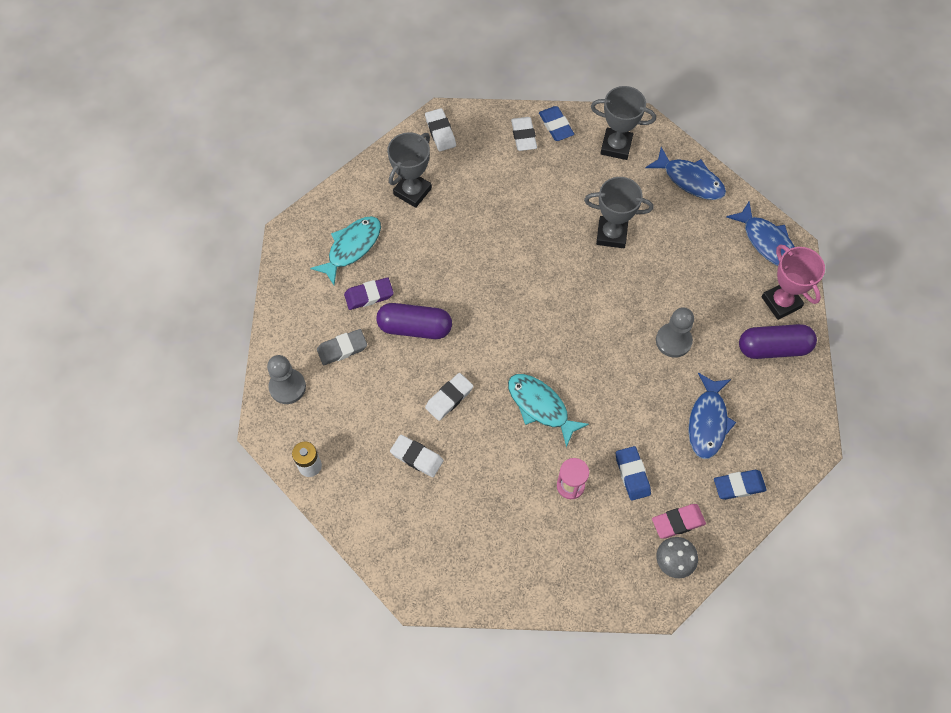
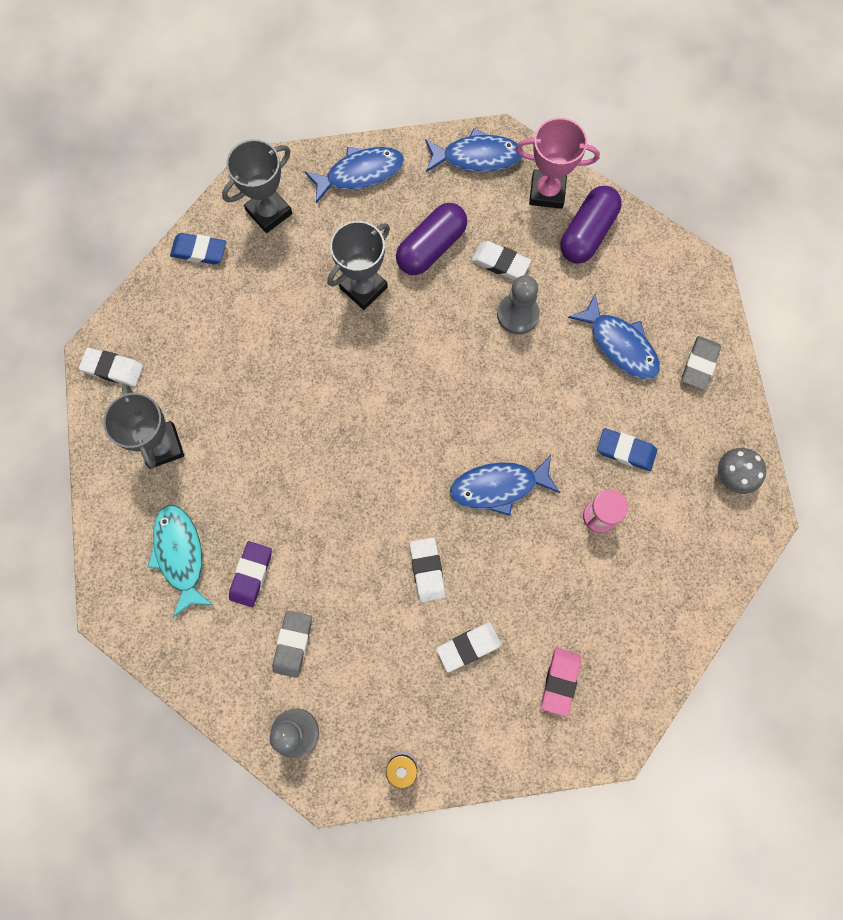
camera: 55 degrees left, 10 degrees up
(415, 327) = (323, 551): purple capsule -> purple capsule (431, 247)
(523, 136) = (185, 290): white eraser -> white eraser (500, 263)
(540, 406) = (498, 487): turquoise fish -> blue fish
(678, 522) = (699, 444): pink eraser -> pink eraser (560, 681)
(739, 486) = (699, 364): blue eraser -> grey eraser

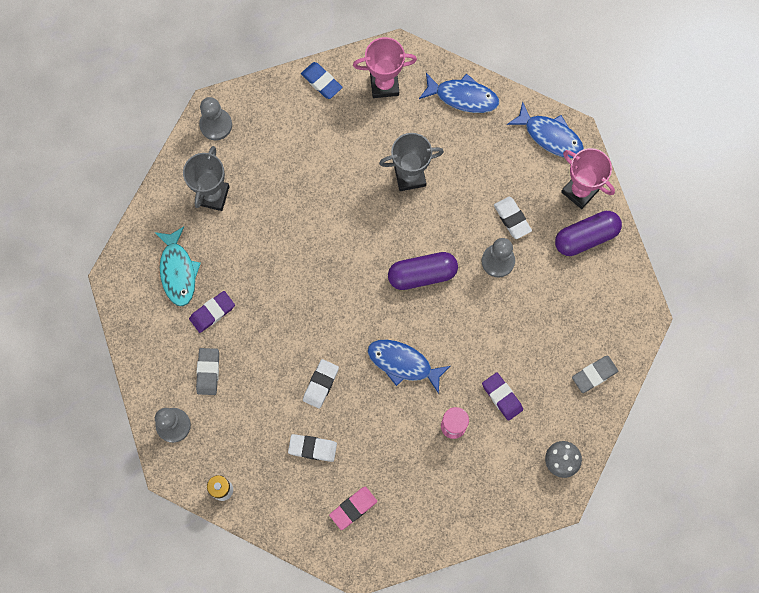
camera: 35 degrees right, 0 degrees up
(113, 368) = (216, 125): white eraser -> grey pawn
(180, 555) = (178, 271): turquoise fish -> turquoise fish turned 150 degrees clockwise
(269, 212) = (384, 84): grey trophy -> pink trophy
(293, 644) = (208, 372): grey eraser -> grey eraser turned 45 degrees counterclockwise
(431, 247) = (474, 178): purple capsule -> purple capsule (422, 274)
(620, 345) = (551, 326): blue fish -> none
(625, 451) = (502, 397): blue eraser -> purple eraser

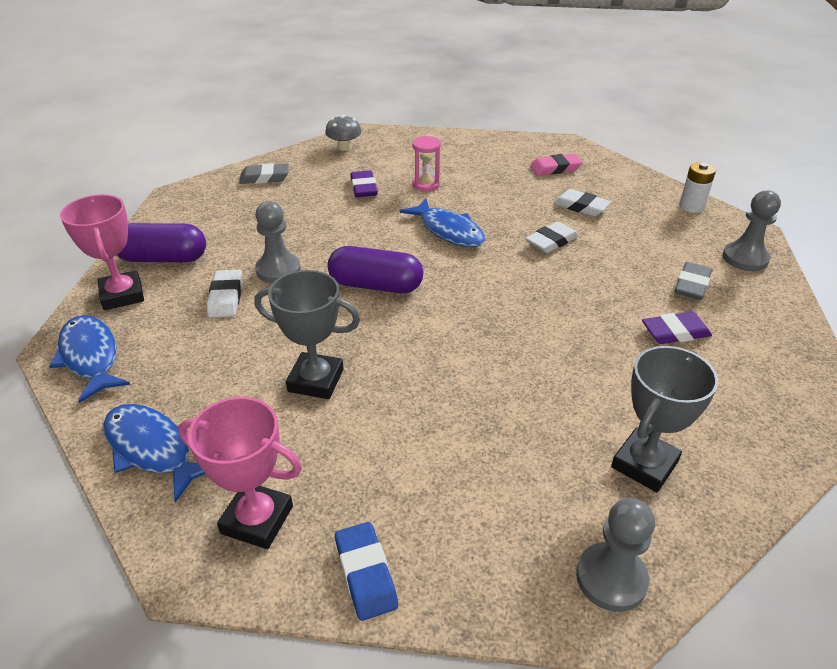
camera: 155 degrees left, 35 degrees down
(178, 271) = (722, 389): turquoise fish -> none

